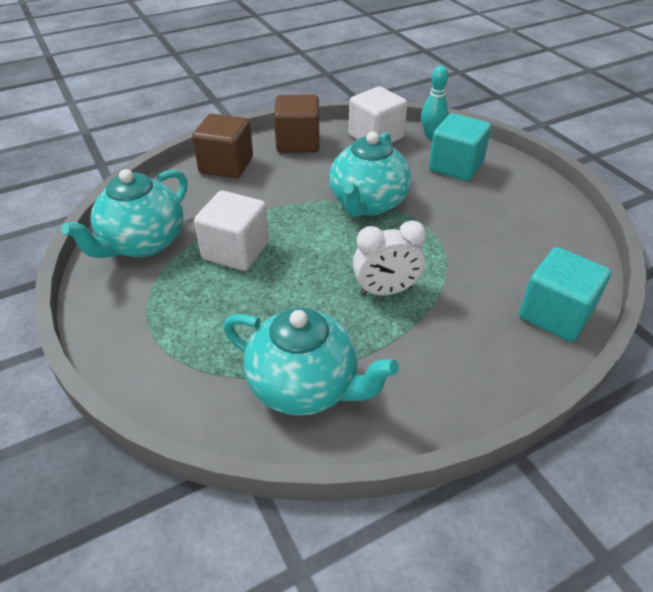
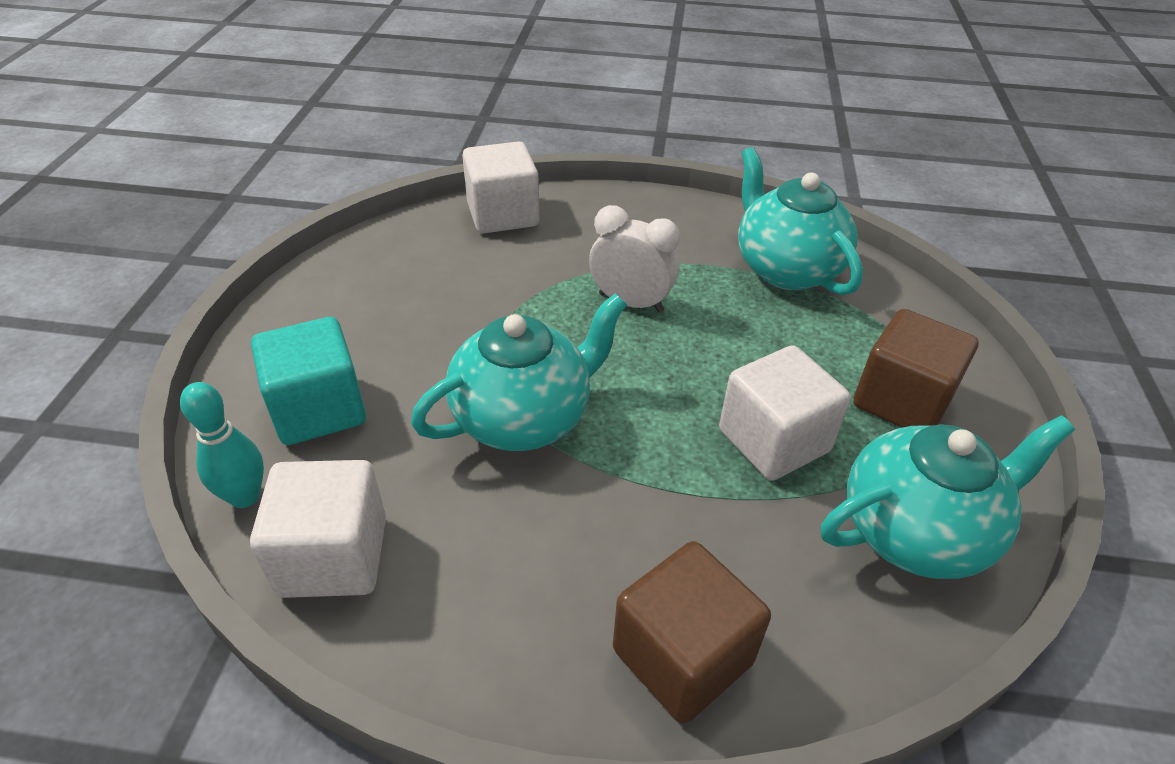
camera: 145 degrees left, 0 degrees up
(298, 143) = (487, 639): brown cube -> brown cube (901, 401)
(555, 314) = (503, 215): turquoise cube -> white cube

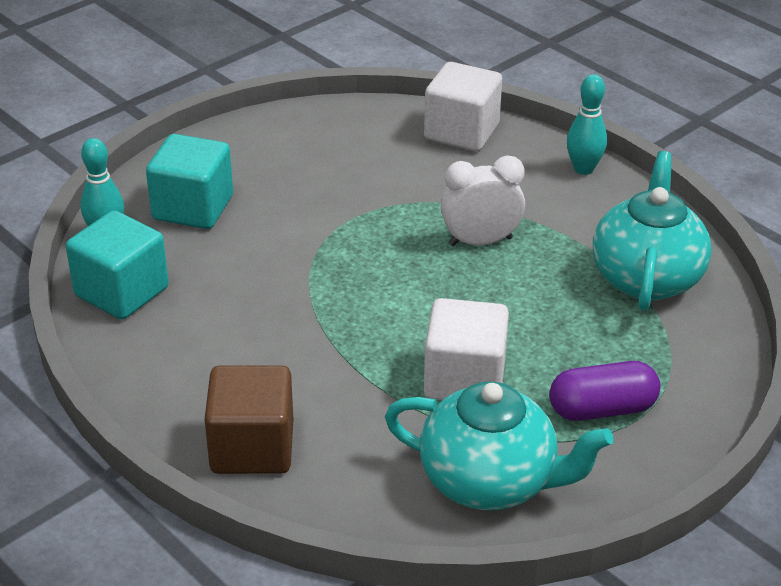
camera: 40 degrees right, 5 degrees down
(333, 556) = (122, 292): white cube -> turquoise cube
(524, 417) = (312, 277): turquoise teapot -> none
(631, 302) = (480, 241): white clock -> white clock turned 75 degrees counterclockwise
(634, 203) = (583, 169): none -> turquoise bowling pin
(901, 401) = (602, 409): brown cube -> purple capsule

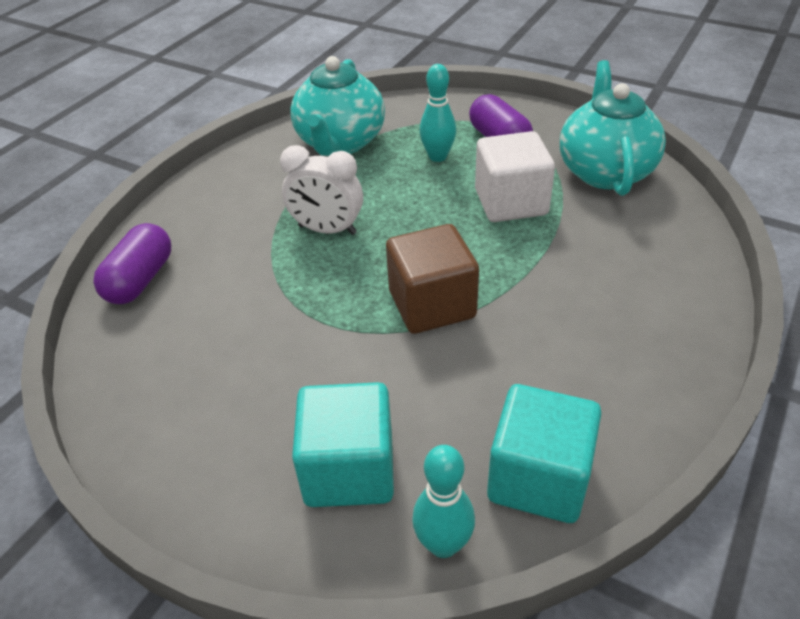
camera: 105 degrees left, 5 degrees up
(252, 447) = (673, 294): brown cube -> brown cube (432, 304)
(461, 132) = (140, 280): white cube -> purple capsule
(480, 241) = (327, 230): white clock -> white clock turned 45 degrees counterclockwise
(583, 169) = (195, 194): turquoise bowling pin -> turquoise bowling pin (437, 156)
(646, 277) = (340, 143): turquoise teapot -> turquoise teapot turned 75 degrees counterclockwise

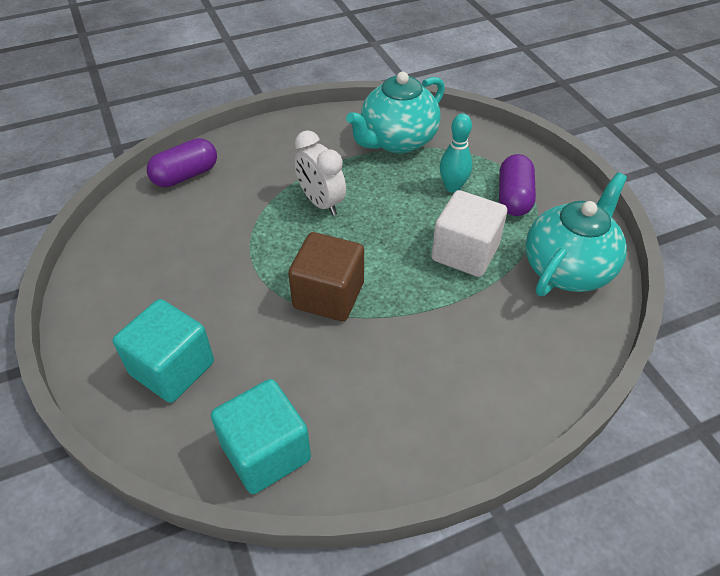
camera: 35 degrees right, 5 degrees up
(443, 544) = (173, 449): turquoise bowling pin -> none

